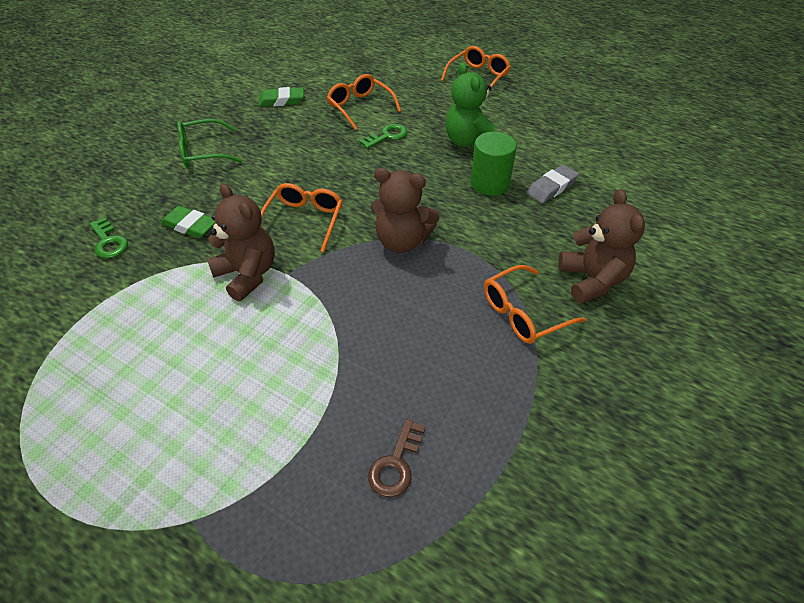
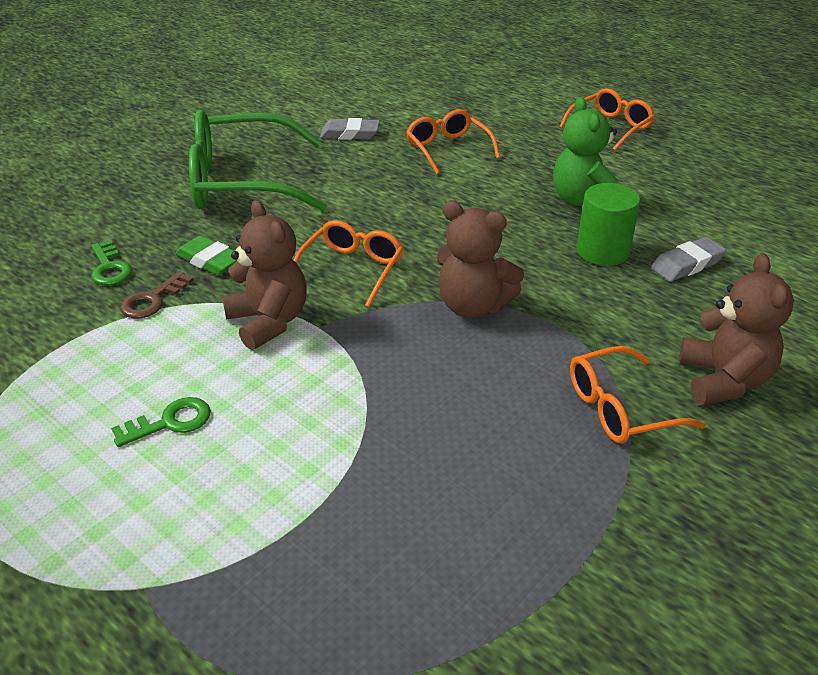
camera: 10 degrees right, 10 degrees down
(203, 152) = (242, 182): green glasses -> green glasses, size x1.81
(282, 101) = (350, 134): green eraser -> grey eraser
(387, 136) = (476, 185): green key -> green key (170, 422)
(396, 464) = (415, 562): brown key -> brown key (153, 300)

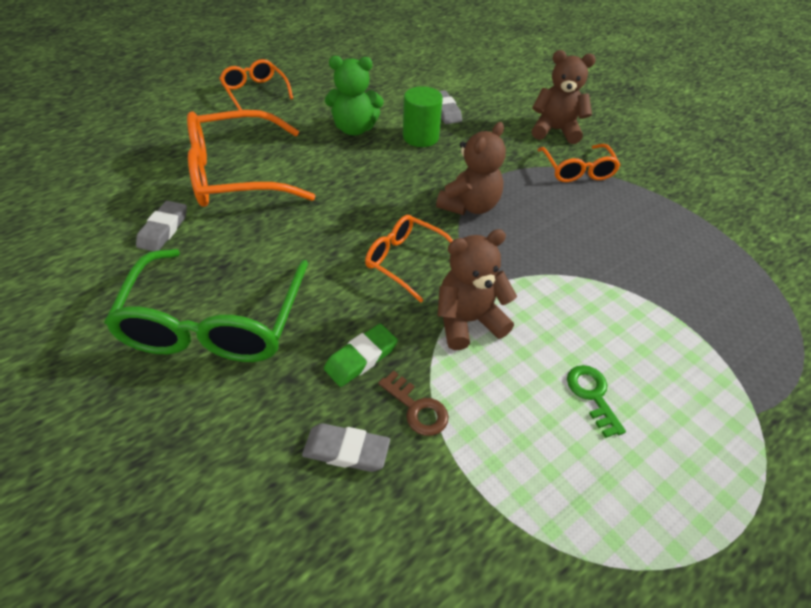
camera: 80 degrees left, 10 degrees up
(109, 268) = (346, 450): green key -> grey eraser
(447, 149) = (236, 175): orange glasses -> orange glasses, size x1.81

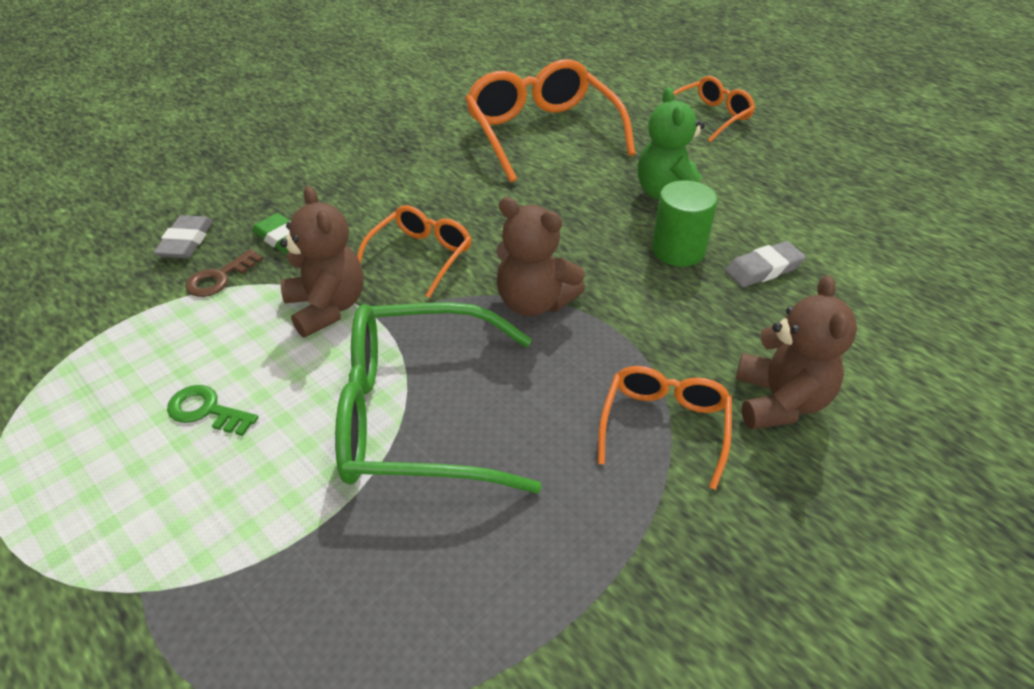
camera: 85 degrees right, 5 degrees down
(163, 230) = (448, 113): grey eraser -> none
(215, 323) = (333, 158): green glasses -> green glasses (417, 415)
(577, 170) = (664, 426): orange glasses -> orange glasses turned 120 degrees clockwise
(592, 395) = (207, 410): green key -> green key turned 135 degrees counterclockwise

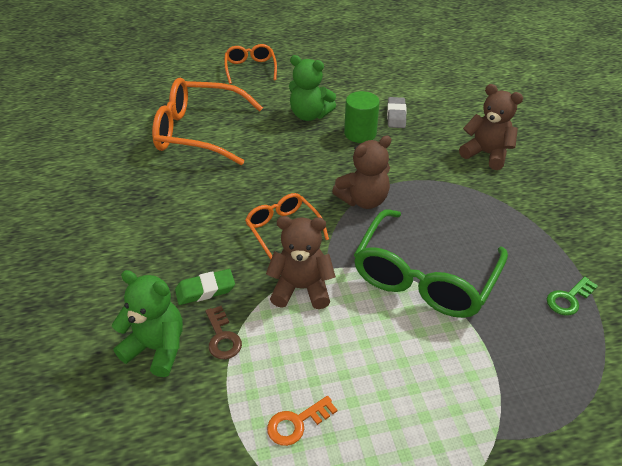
camera: 60 degrees left, 0 degrees up
(114, 380) = (297, 423): none -> orange key
(186, 242) = (157, 348): grey eraser -> green teddy bear
(207, 410) = (362, 375): green key -> green key (568, 299)
(664, 426) = (482, 194): orange glasses -> none

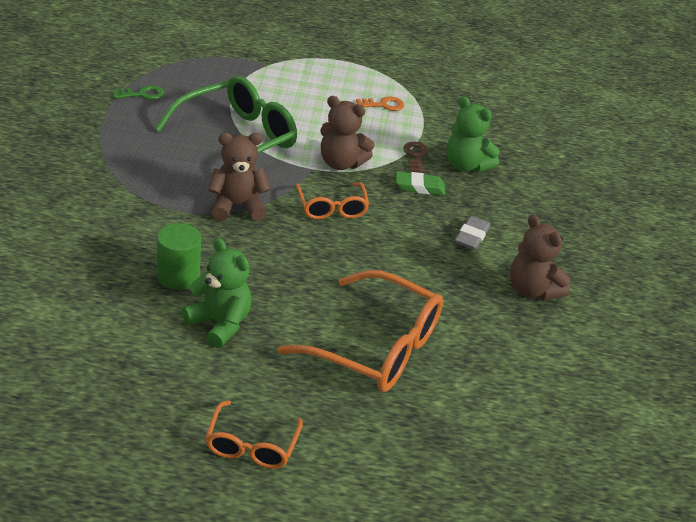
camera: 165 degrees left, 5 degrees down
(396, 115) = (110, 284): grey eraser -> grey eraser (471, 236)
(486, 154) = (63, 205): brown teddy bear -> brown teddy bear (532, 290)

